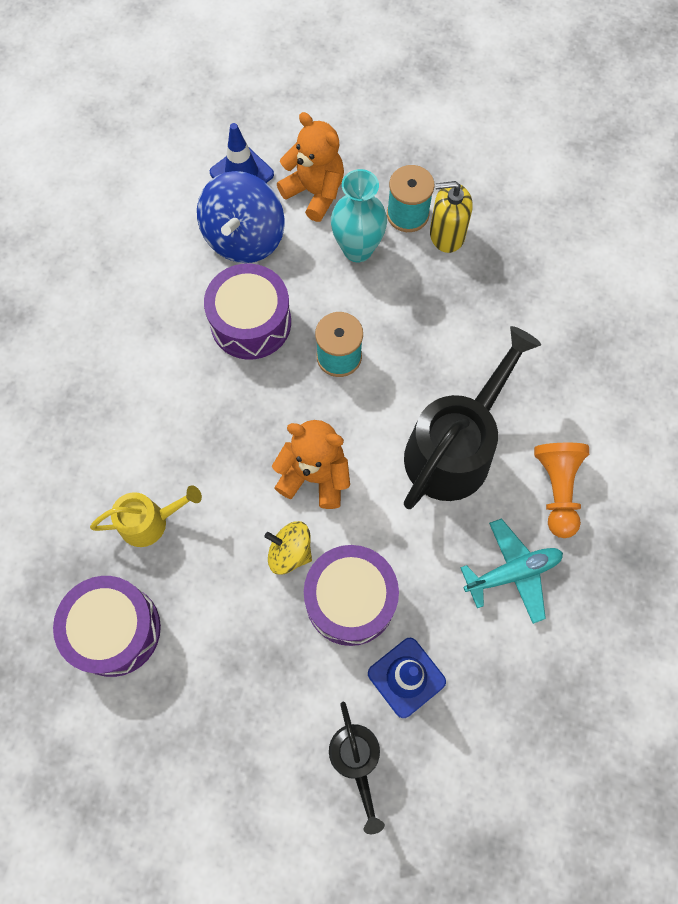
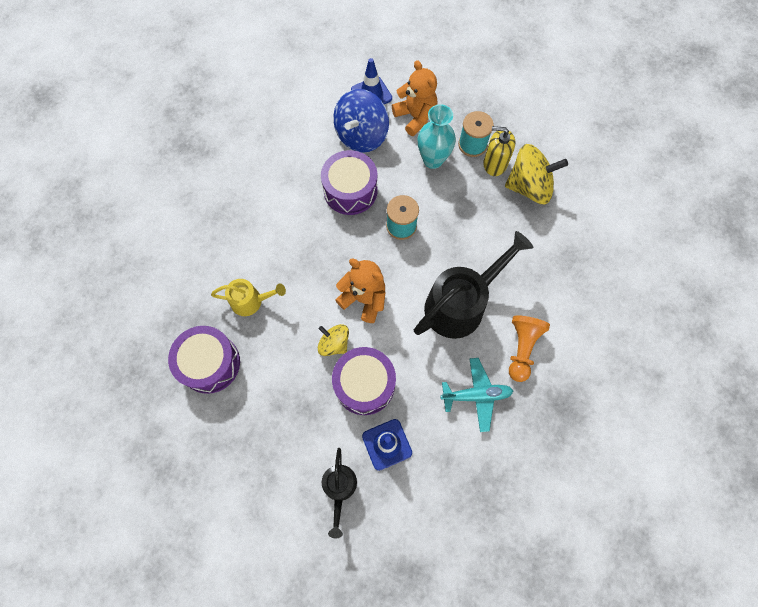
camera: 15 degrees right, 0 degrees up
(503, 256) = (529, 187): none -> yellow spinning top

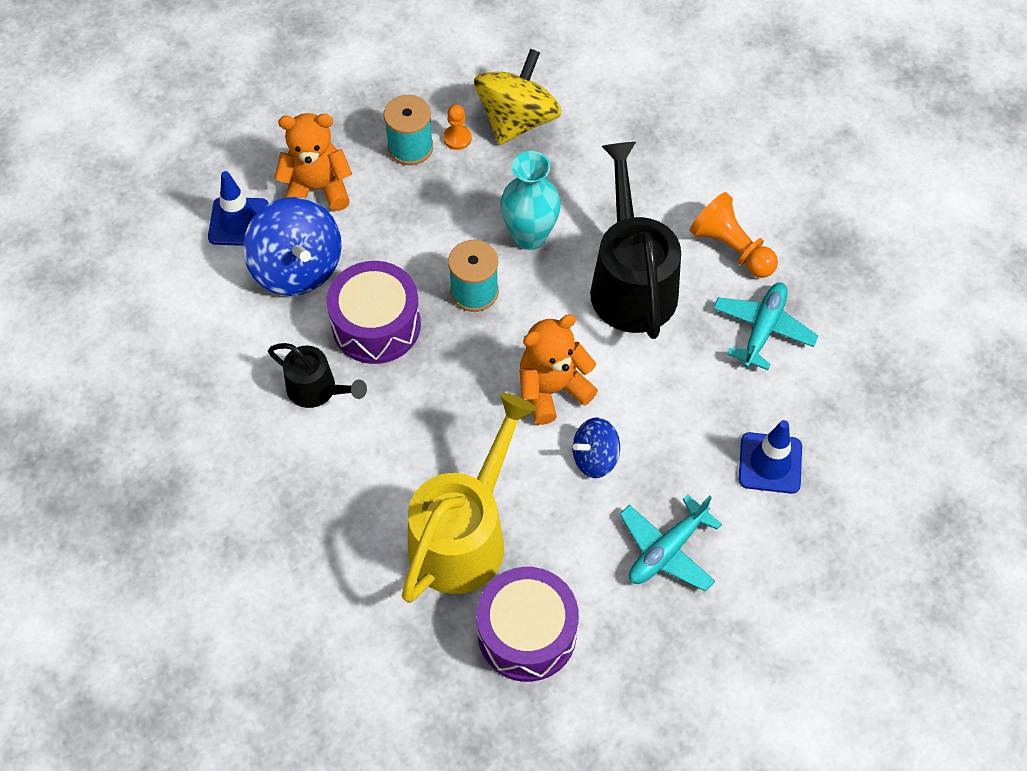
camera: 60 degrees left, 10 degrees down
(251, 301) = (464, 534): yellow watering can -> yellow watering can, size x1.86
(298, 412) = (667, 550): none -> turquoise plane
(334, 343) = (595, 458): yellow spinning top -> blue spinning top
(339, 489) = (798, 548): black watering can -> black watering can (317, 390)
(364, 384) = (674, 449): purple drum -> none
(433, 160) = (400, 203): turquoise vase -> turquoise vase (529, 236)
(494, 164) = (457, 138): yellow soap dispenser -> orange pawn

